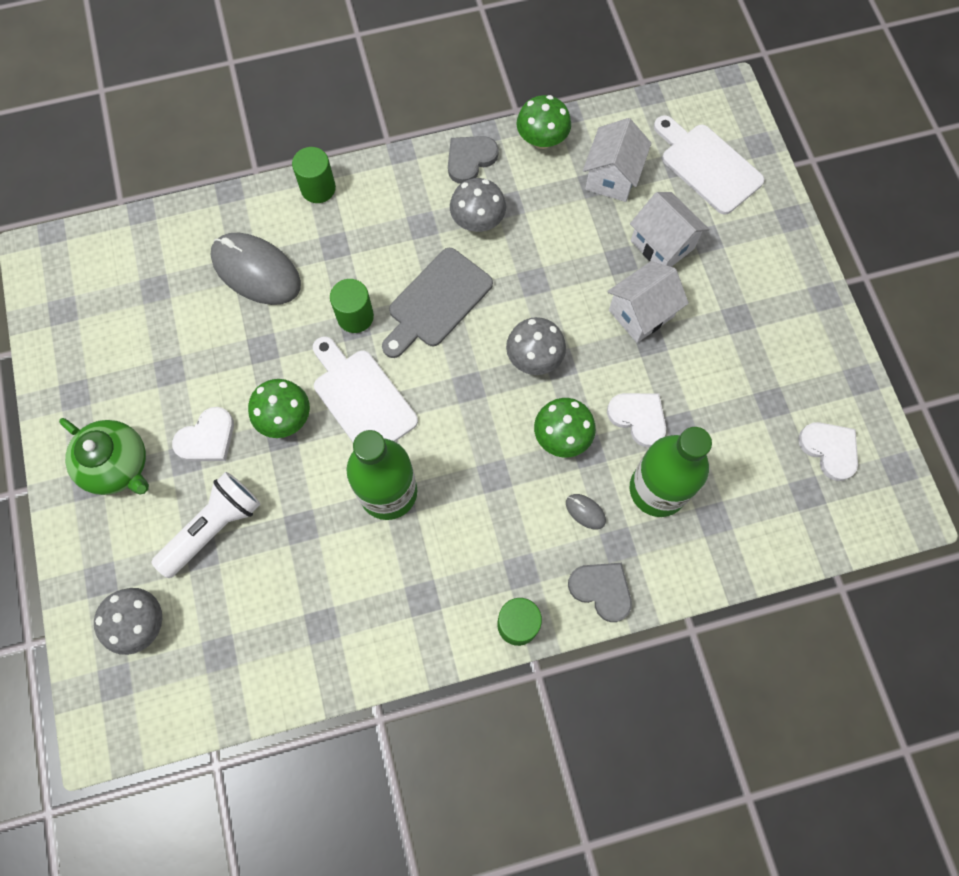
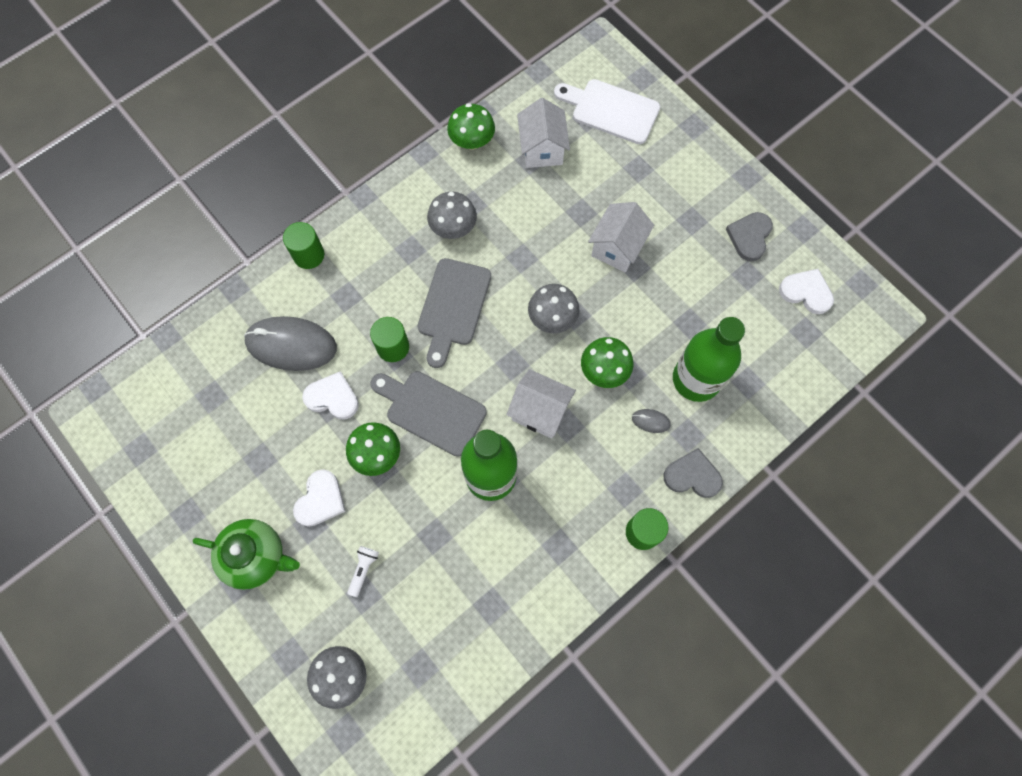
camera: 25 degrees left, 0 degrees up
(214, 527) = (363, 569): white flashlight -> white flashlight, size x0.48
(362, 398) = (431, 410): white cutting board -> grey cutting board
(470, 159) = (422, 180): grey heart -> grey heart (749, 237)
(638, 418) = (655, 330): white heart -> white heart (332, 397)
(662, 245) = (607, 187): white house -> white house (540, 411)

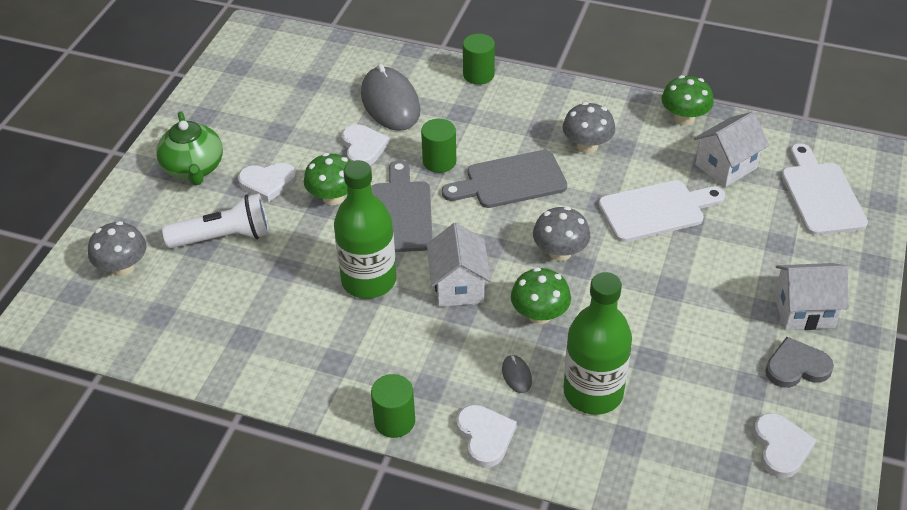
camera: 60 degrees right, 25 degrees down
(363, 569) = (224, 237): white flashlight -> white flashlight, size x2.09
(554, 225) = (656, 210): none -> white cutting board
(617, 248) = (678, 266): white house -> white house (804, 311)
(692, 475) = (485, 436): grey heart -> white heart

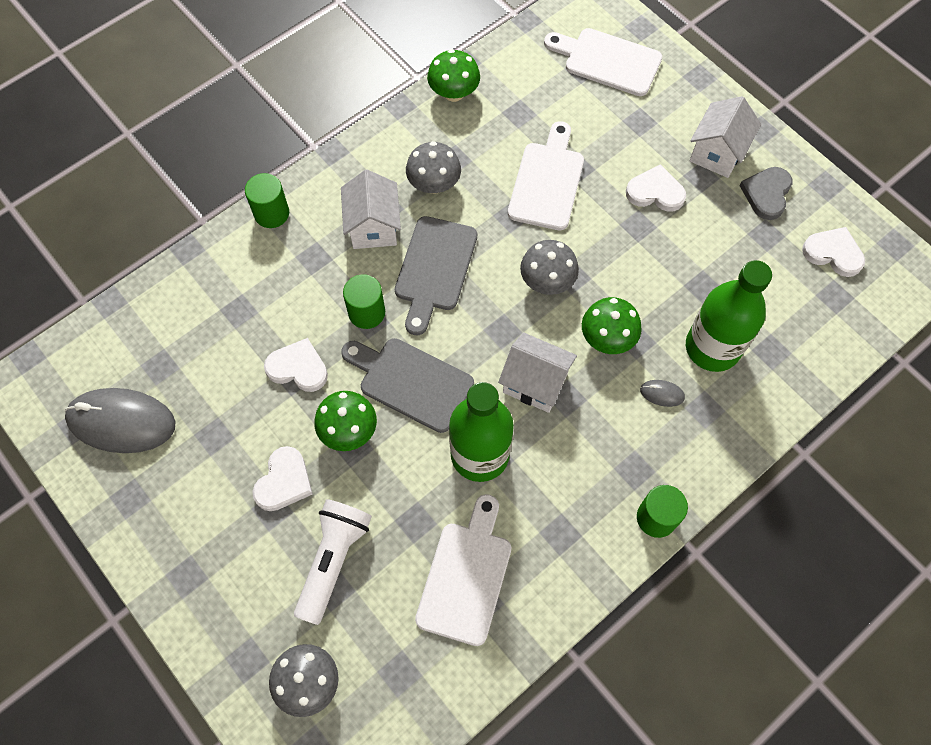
camera: 60 degrees left, 20 degrees up
(194, 169) = (209, 545): green teapot -> none
(260, 318) = (466, 576): none -> white cutting board
(390, 103) = (251, 310): grey mouse -> grey mouse (121, 422)
(485, 436) = (712, 454): white heart -> white heart (655, 192)
(726, 166) = (532, 101): white house -> white house (373, 227)

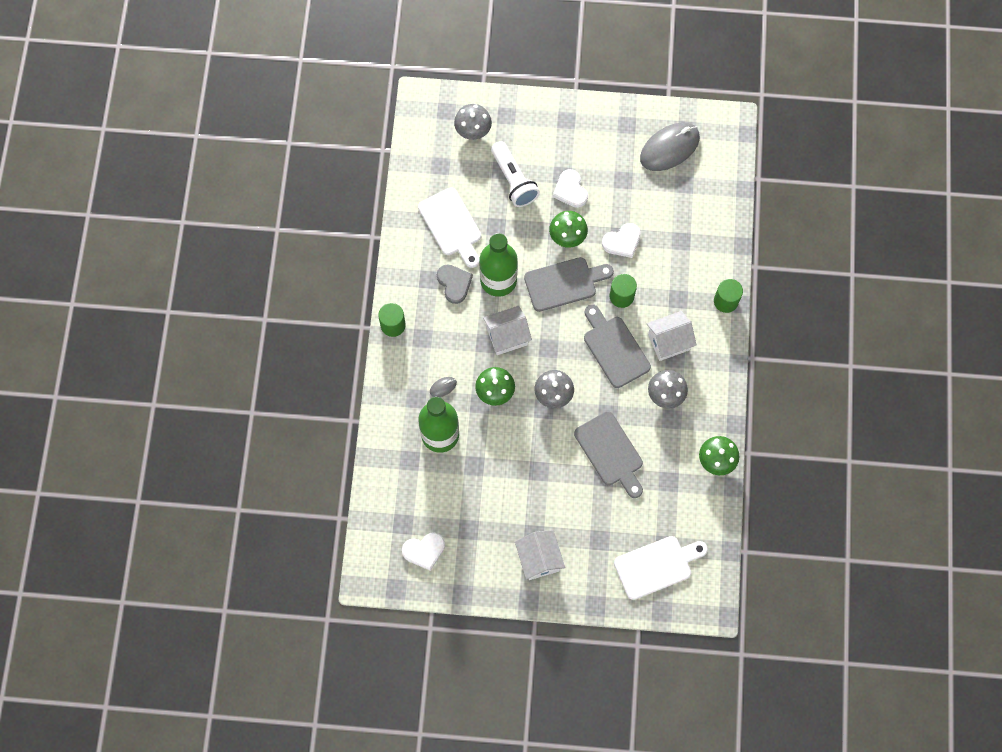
camera: 135 degrees right, 5 degrees up
(373, 227) = (668, 342): white house -> white house turned 60 degrees counterclockwise
(547, 181) = (610, 452): white cutting board -> grey cutting board
(655, 192) = (549, 500): white heart -> none
(766, 194) = (489, 557): grey heart -> grey heart (454, 283)

